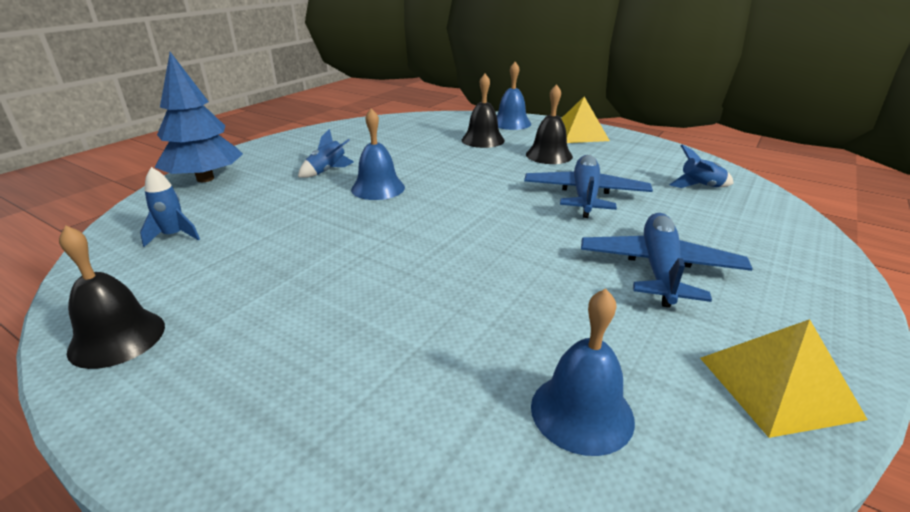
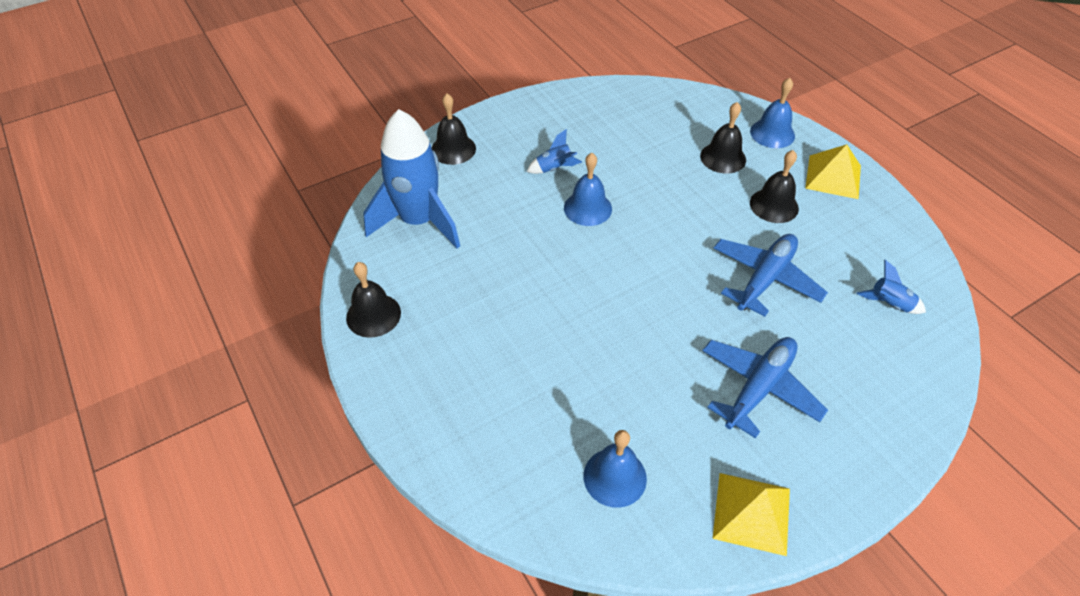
camera: 25 degrees right, 20 degrees up
(174, 236) = (419, 221): blue rocket -> blue rocket, size x2.44
(205, 179) = (453, 149): blue tree -> black bell

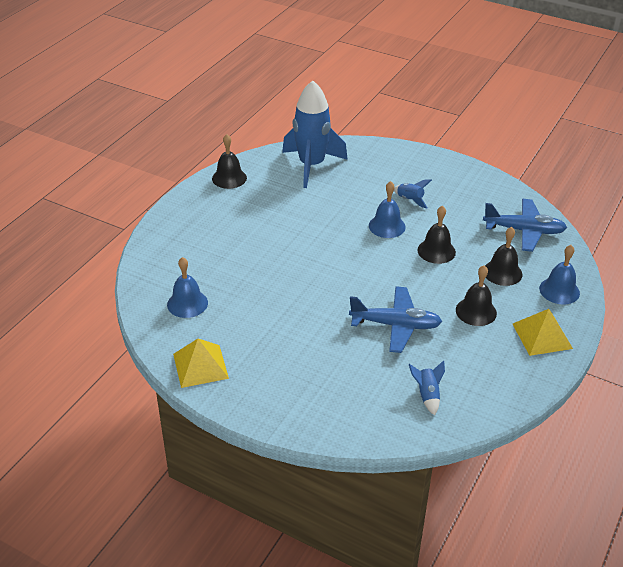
camera: 60 degrees right, 10 degrees down
(453, 149) = (385, 154): black bell -> black bell (436, 251)
(758, 388) = (295, 346): blue plane -> blue plane (524, 231)

